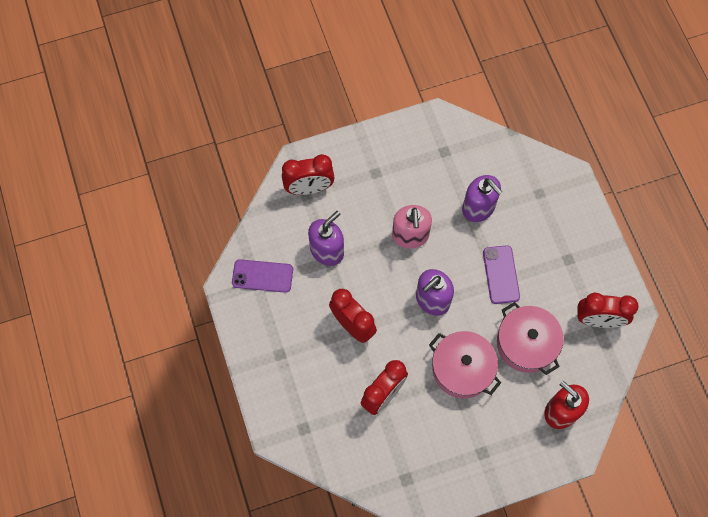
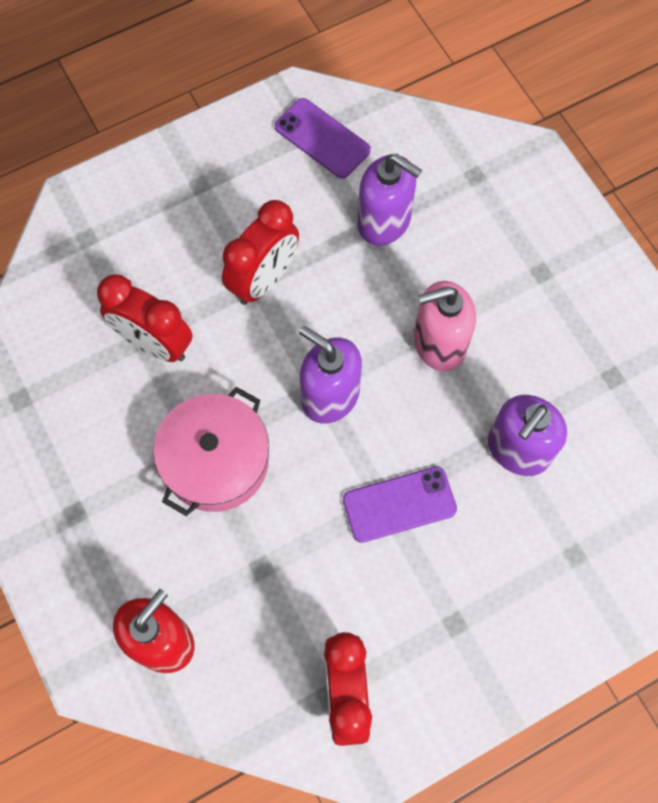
camera: 80 degrees right, 0 degrees up
(262, 276) = (322, 139): purple phone -> purple phone turned 45 degrees counterclockwise
(309, 188) = (487, 177): red clock -> none
(526, 343) = (278, 565): pink pot -> none

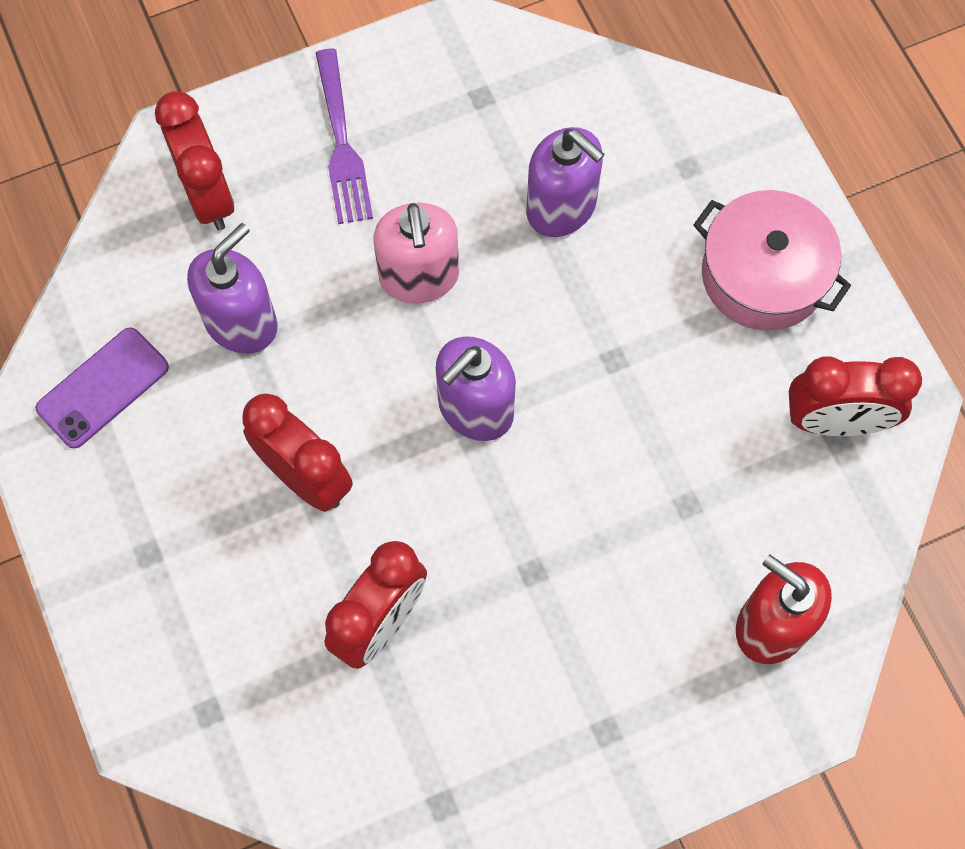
camera: 85 degrees left, 0 degrees up
(216, 461) = (550, 551): pink pot -> pink pot (763, 275)
(399, 504) = (619, 343): purple phone -> none
(487, 185) = (208, 195): none -> red clock
(549, 274) = (341, 143): none -> purple fork

